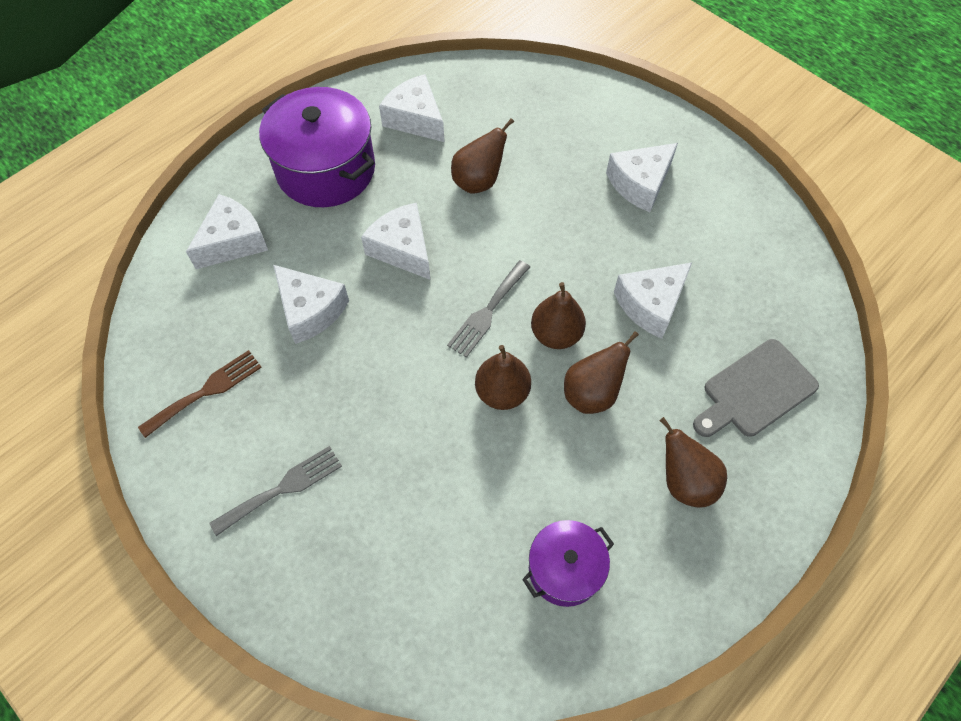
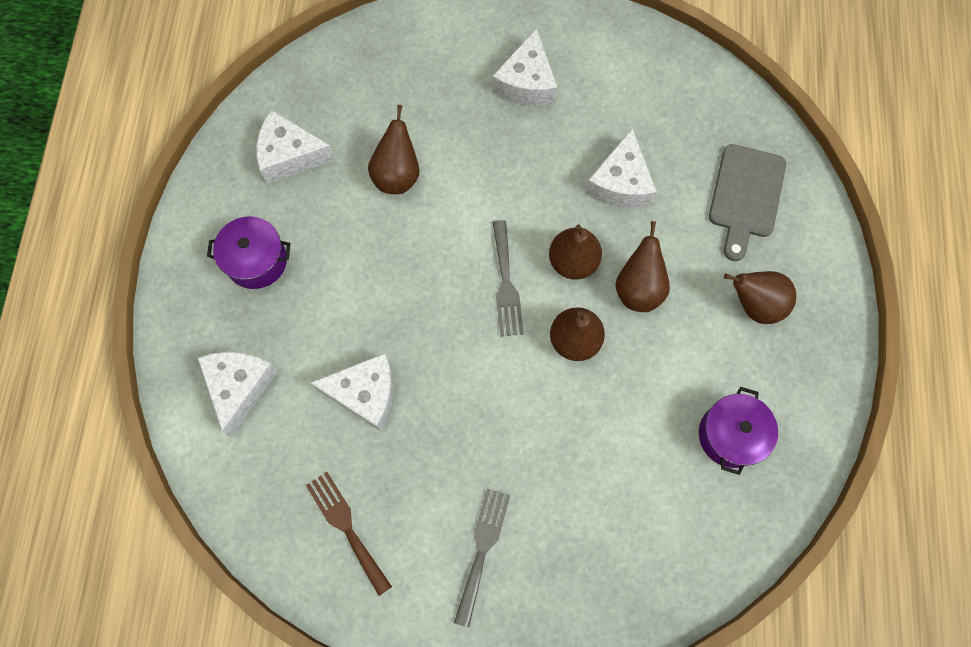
camera: 40 degrees left, 10 degrees up
(206, 391) = (346, 527): brown fork -> brown fork turned 45 degrees counterclockwise
(326, 169) = (256, 261): purple pot -> purple pot, size x0.57
(402, 249) = (390, 283): white cheese -> none

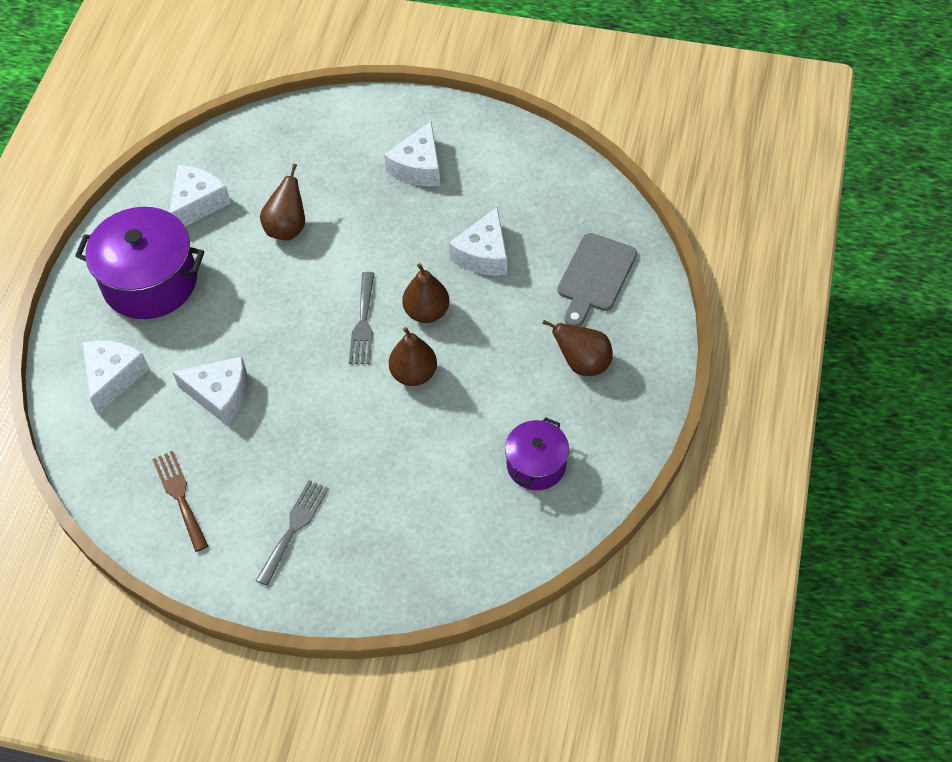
camera: 10 degrees right, 15 degrees down
(256, 261) = (150, 281): purple pot -> purple pot, size x1.75
(290, 156) = (197, 203): white cheese -> white cheese turned 105 degrees clockwise
(638, 288) = (480, 339): brown pear -> none

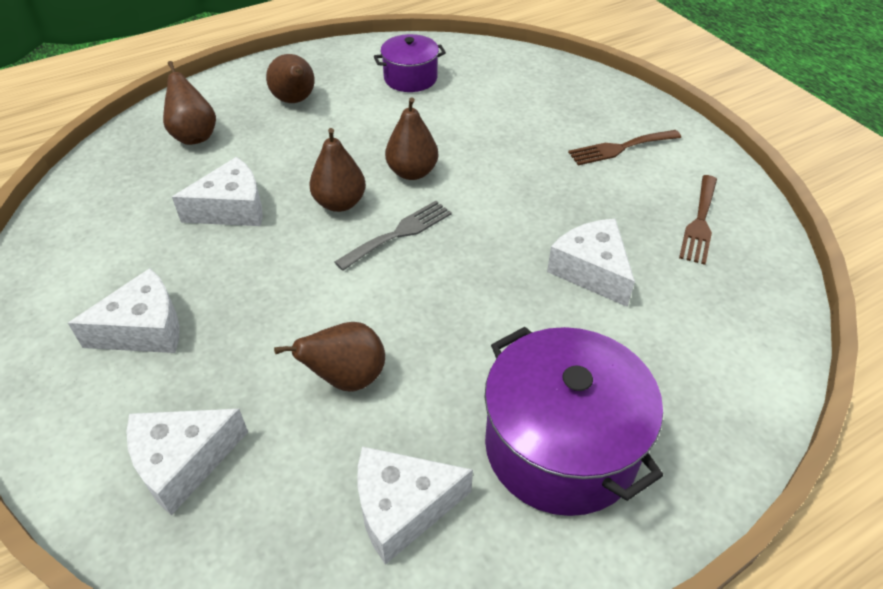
camera: 135 degrees left, 10 degrees down
(113, 377) = (692, 367): white cheese -> white cheese (183, 462)
(294, 528) = (620, 148): grey fork -> brown fork
(595, 277) = (194, 136): grey cutting board -> brown pear

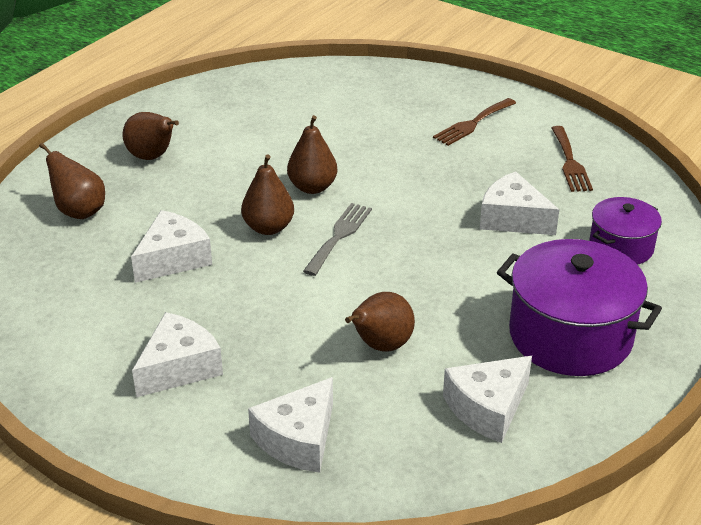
camera: 25 degrees left, 10 degrees down
(410, 78) = (247, 111): purple pot -> purple pot (621, 247)

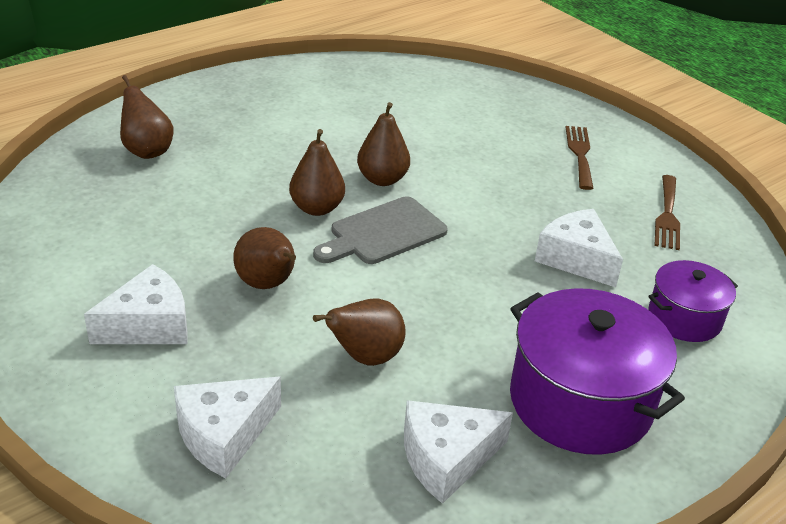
camera: 15 degrees right, 0 degrees up
(152, 157) = (244, 117): brown pear -> brown pear (267, 284)
(173, 259) = (207, 216): white cheese -> none
(339, 236) = (383, 233): grey fork -> grey cutting board
(472, 124) = (580, 154): brown fork -> brown fork turned 120 degrees clockwise

